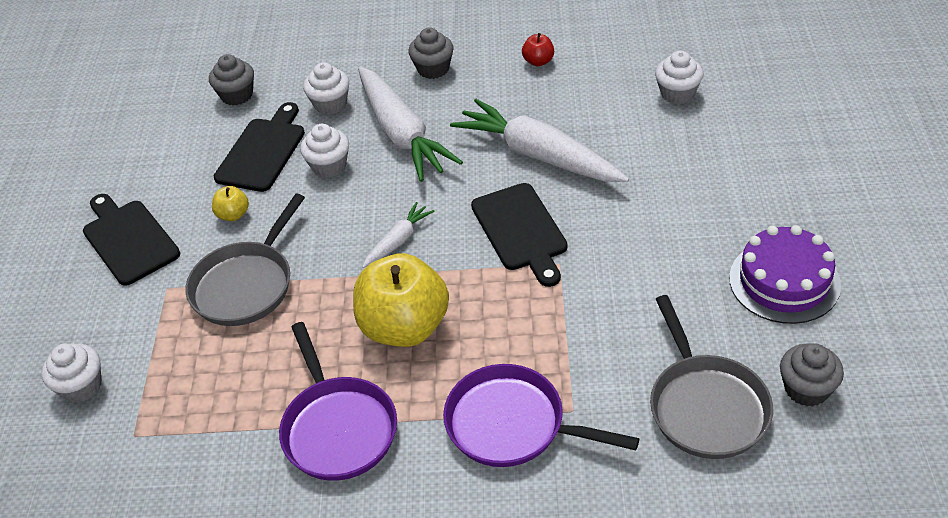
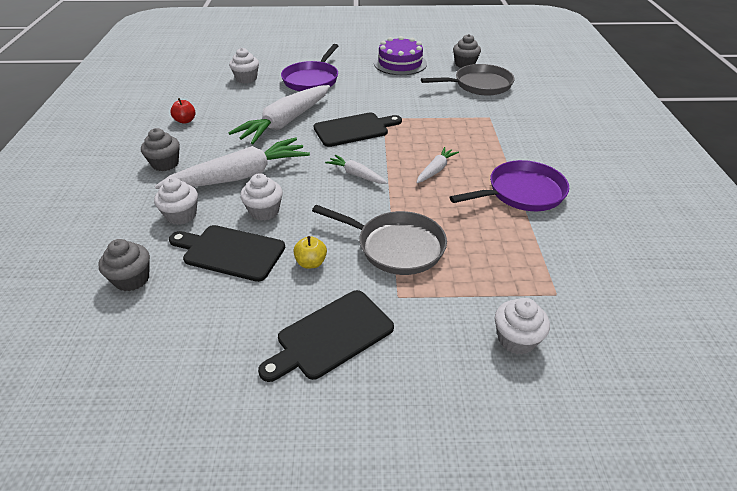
camera: 95 degrees left, 5 degrees down
(404, 327) = (435, 170): yellow apple -> white carrot
(512, 424) = (503, 134): purple pan -> purple pan (312, 79)

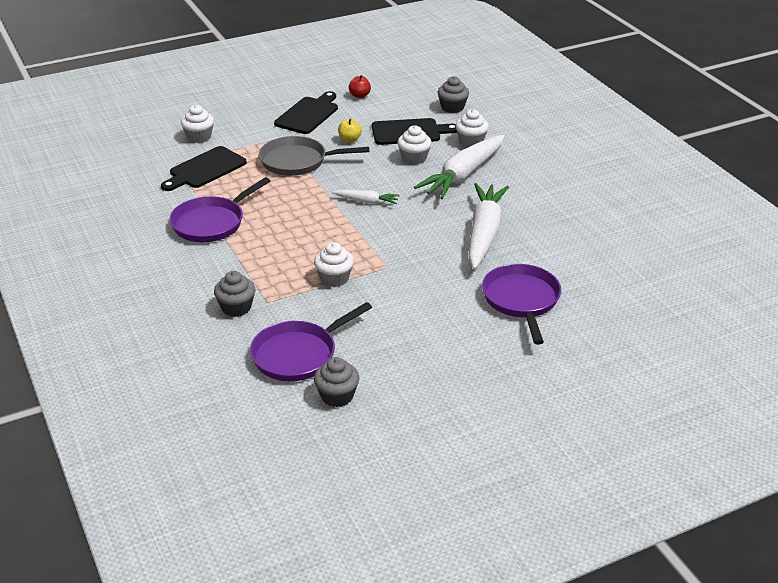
camera: 155 degrees right, 5 degrees down
(165, 164) = (538, 169): grey cupcake -> grey cupcake (236, 308)
(185, 121) = (584, 209): red apple -> red apple (359, 95)
(246, 79) = (601, 278): white cupcake -> white cupcake (334, 278)
(354, 129) = (406, 244): black cutting board -> black cutting board (205, 169)
(400, 63) = (433, 368): purple cake -> none
(435, 170) = (298, 223): white carrot -> none
(479, 85) = (298, 354): grey pan -> purple pan

